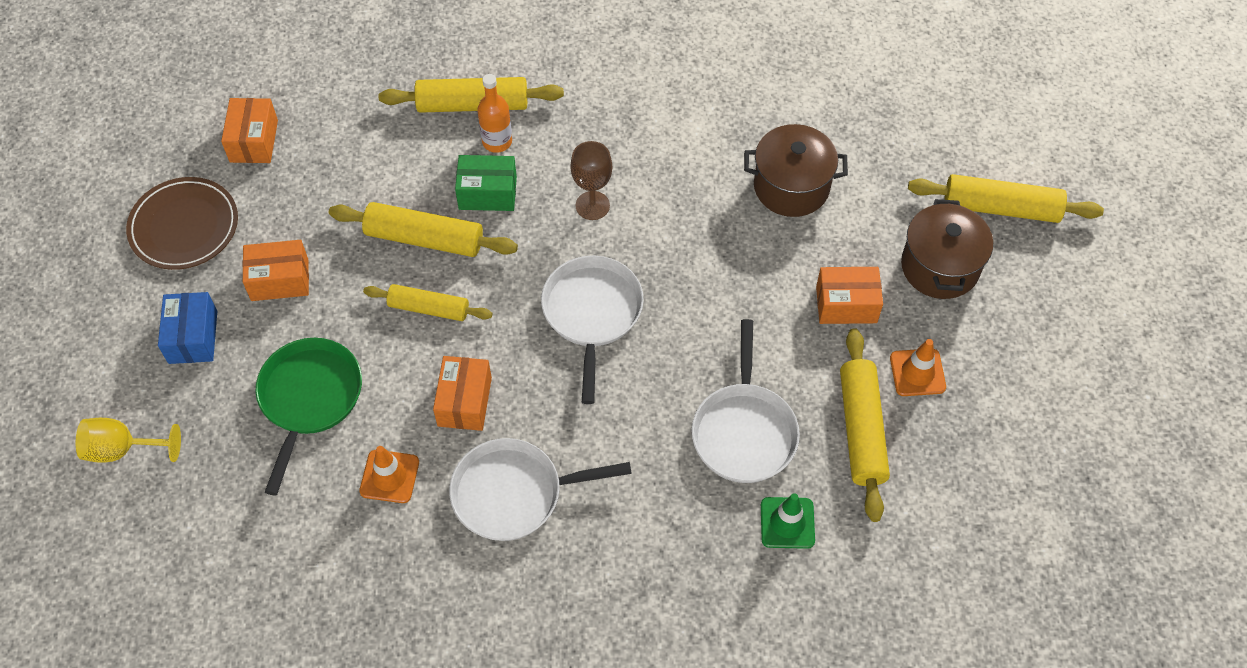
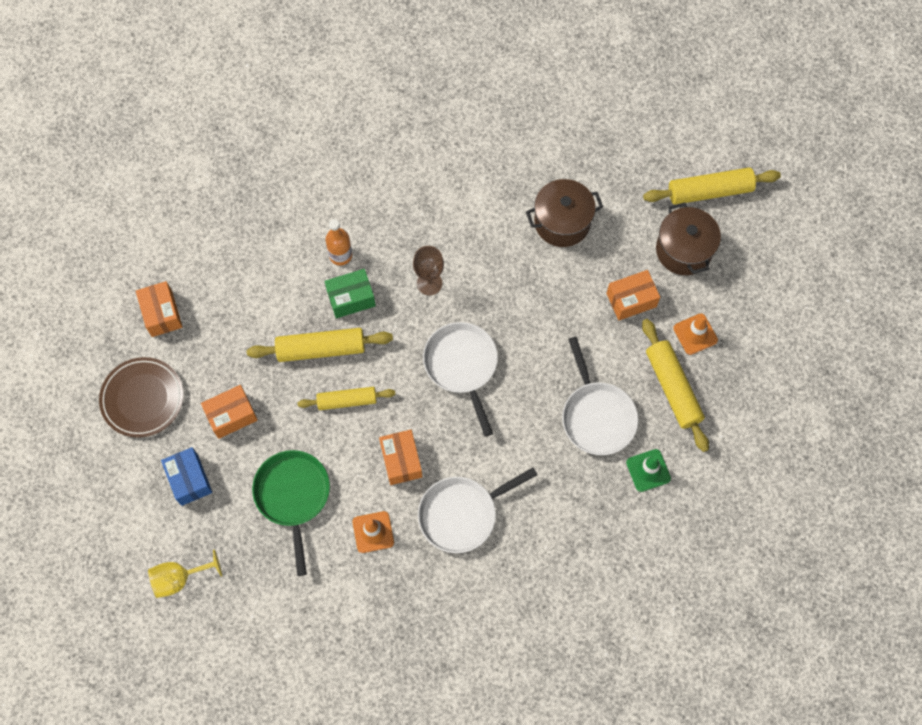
camera: 20 degrees left, 10 degrees up
(472, 105) = (310, 231): yellow rolling pin -> none

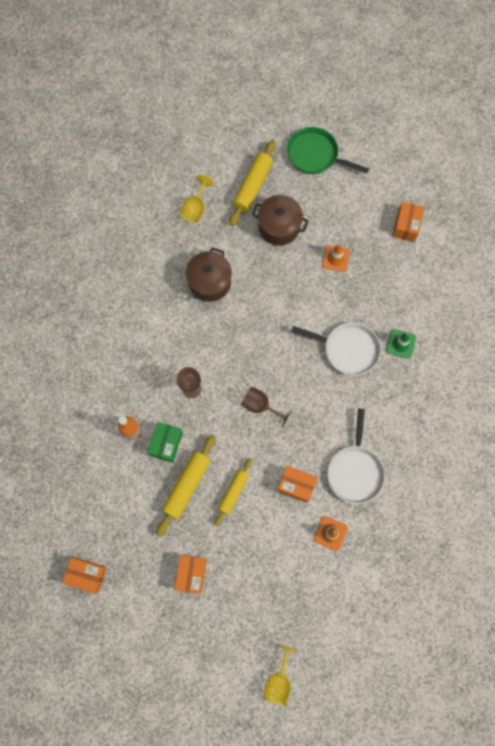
camera: 55 degrees left, 5 degrees up
(142, 398) = (137, 626): brown plate -> none
(189, 480) = (216, 630): blue box -> none
(293, 496) = (273, 568): green pan -> green pan (315, 155)
(462, 366) = (260, 406): white pan -> brown goblet
(631, 300) = (289, 278): orange box -> orange box (406, 226)
(636, 151) = (195, 208): none -> yellow goblet
(673, 388) = (360, 294): yellow rolling pin -> none

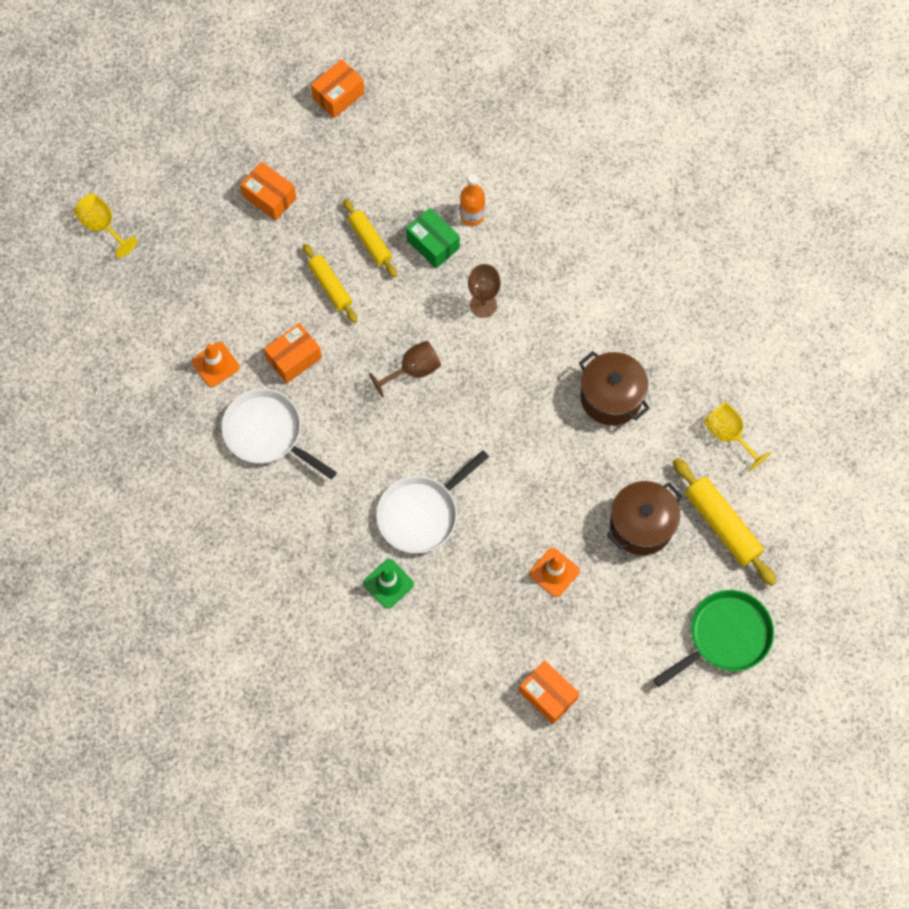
camera: 120 degrees right, 5 degrees down
(187, 485) = (370, 241): yellow rolling pin -> yellow rolling pin, size x0.66

